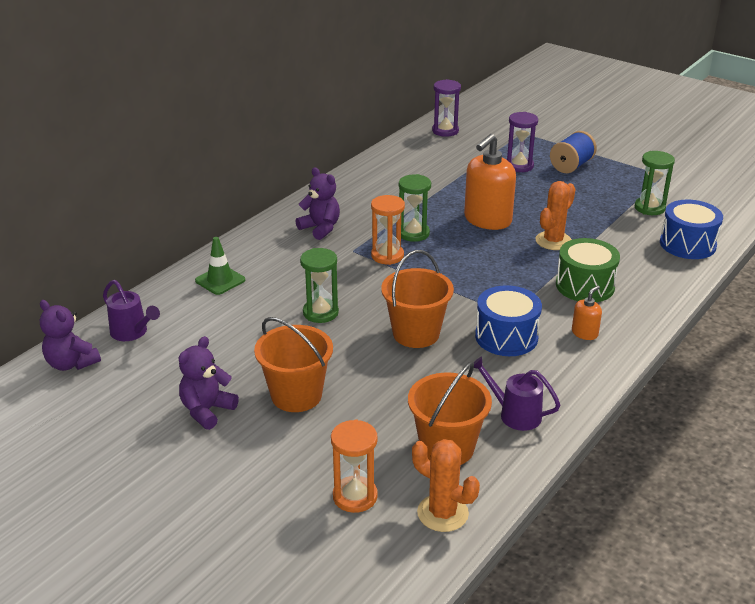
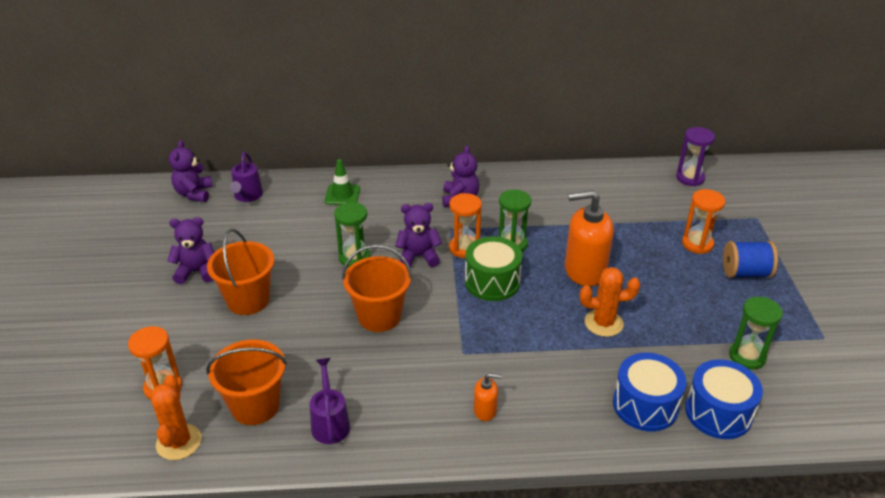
camera: 50 degrees right, 5 degrees up
(366, 281) = (418, 256): none -> purple teddy bear
(506, 337) = (428, 366): blue drum -> blue drum (645, 405)
(519, 166) = (697, 244): purple hourglass -> orange hourglass
(585, 286) = (558, 376): green drum -> green drum (492, 282)

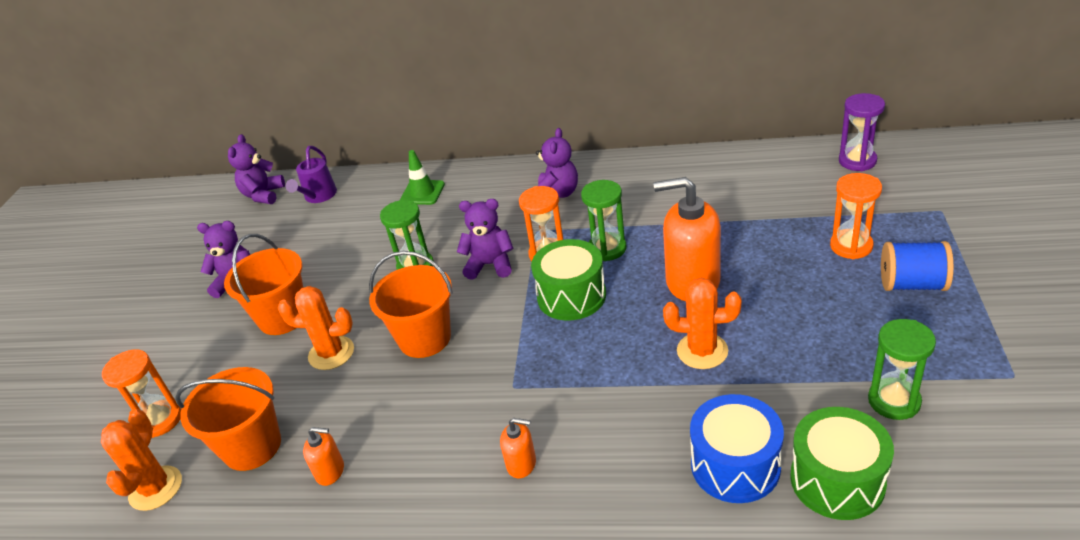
camera: 15 degrees right, 0 degrees up
(301, 329) = (331, 353): none -> orange cactus
(330, 422) = (330, 471): purple watering can -> orange soap dispenser
(718, 412) = (837, 480): blue drum -> green drum

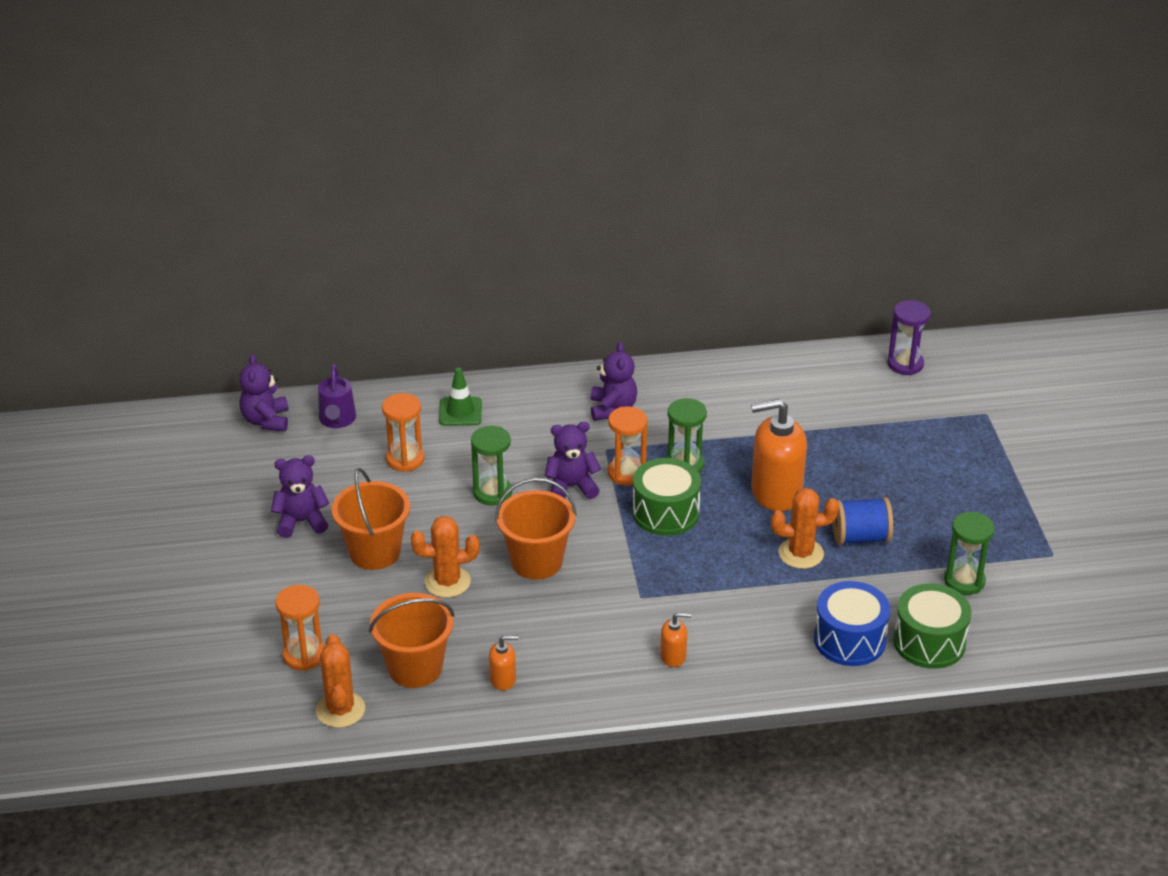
camera: 20 degrees left, 0 degrees up
(851, 246) = (912, 451): orange hourglass -> orange hourglass (405, 459)
(912, 284) = (968, 484): blue spool -> blue spool (860, 537)

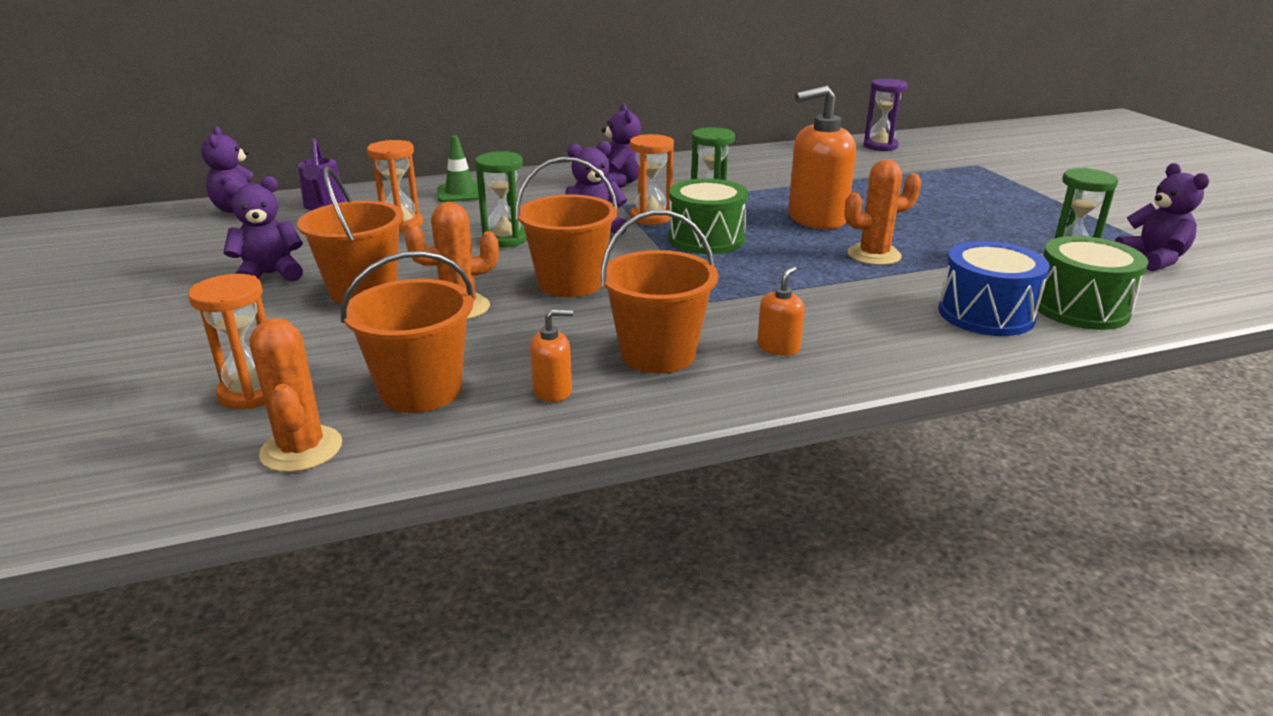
camera: 10 degrees left, 10 degrees down
(584, 652) = (658, 354): none -> orange bucket
(673, 656) = (778, 347): orange soap dispenser -> orange soap dispenser turned 45 degrees counterclockwise
(860, 537) = (928, 240): blue spool -> none
(1039, 589) = (1152, 260): none -> purple teddy bear

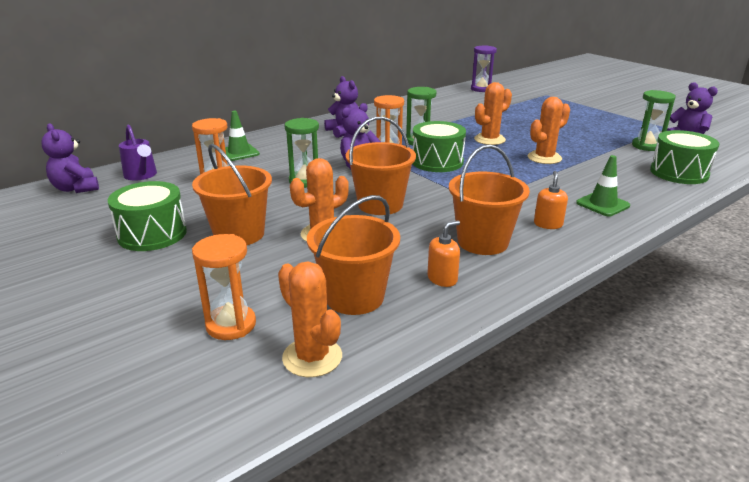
camera: 20 degrees left, 0 degrees up
(270, 275) = (152, 234): purple teddy bear -> green drum
(816, 219) = (489, 139): orange soap dispenser -> orange cactus
(895, 334) = (602, 204): none -> green traffic cone
(985, 314) = (637, 184): blue drum -> none

